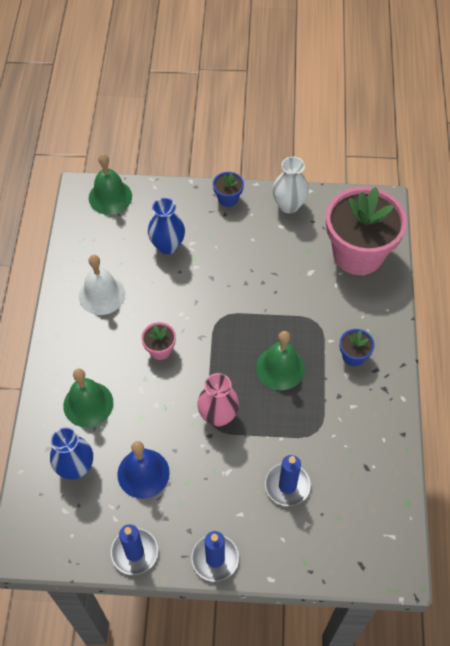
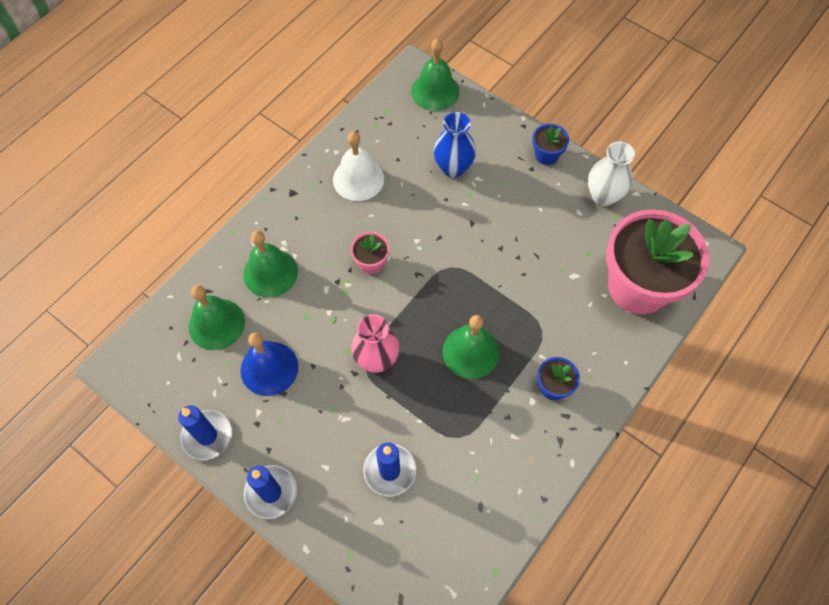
camera: 35 degrees right, 5 degrees up
(76, 467) = (216, 324): blue vase -> green bell

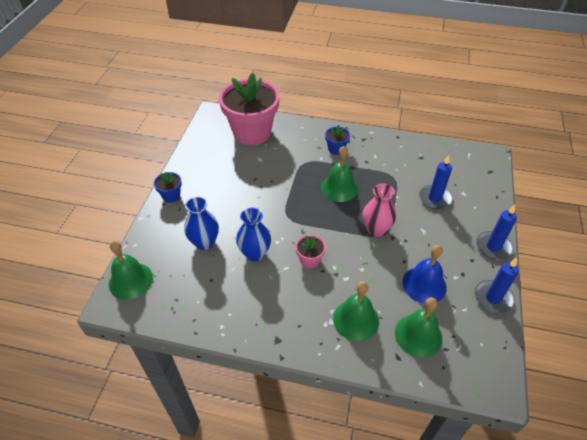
camera: 115 degrees left, 15 degrees down
(358, 179) = (242, 298): white bell -> none
(411, 211) = (255, 253): none -> blue vase
(603, 196) = (194, 161): white vase -> none

